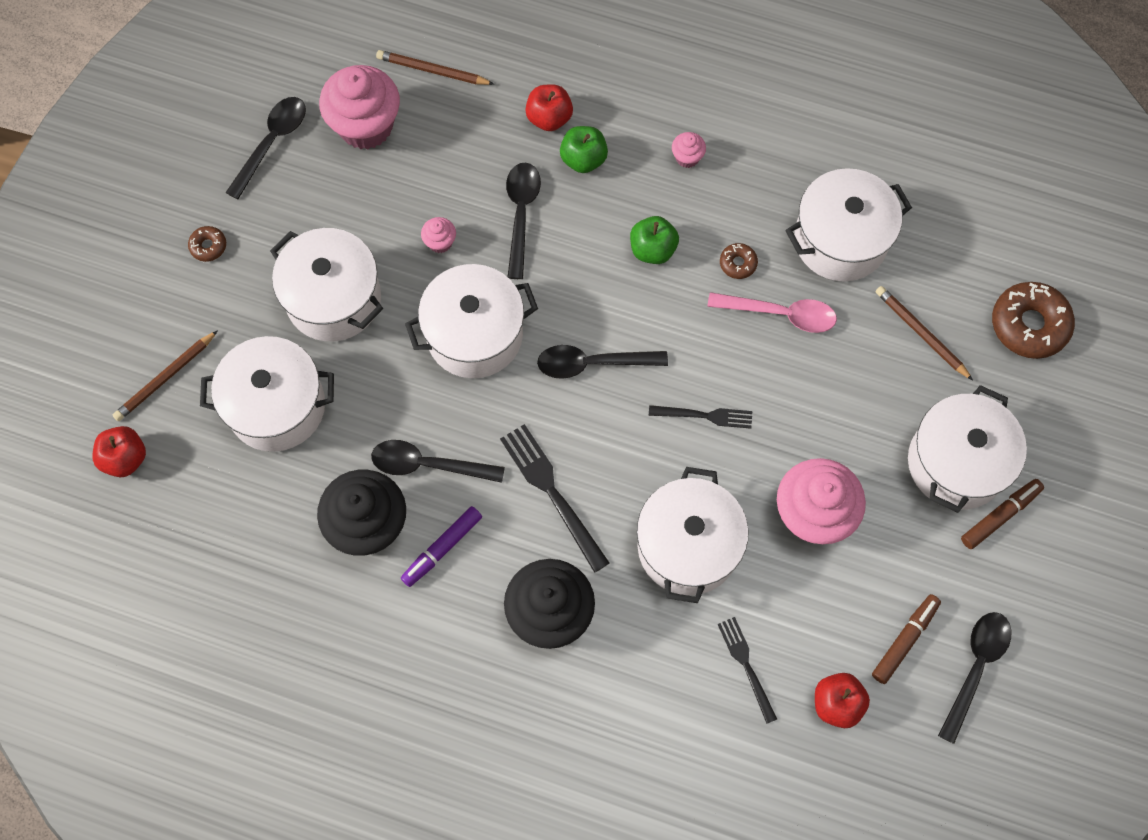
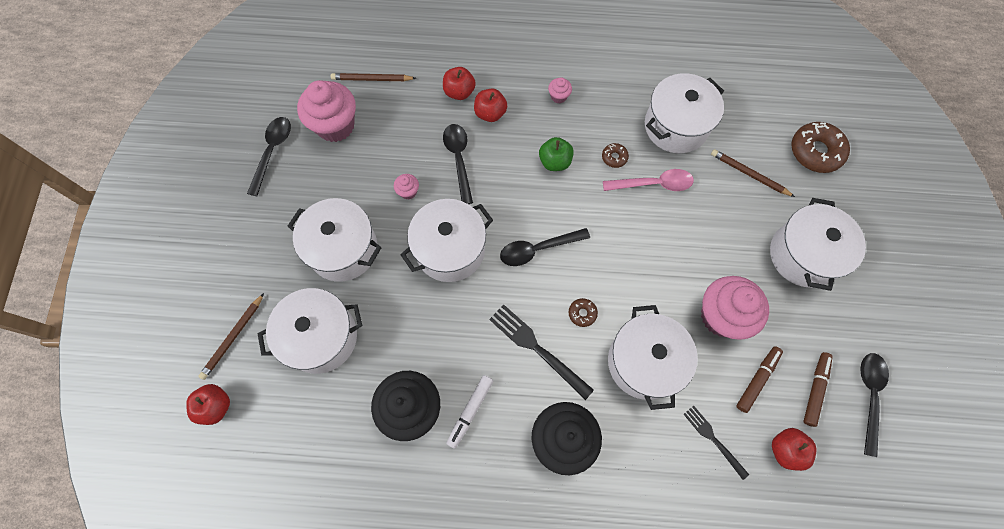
camera: 15 degrees left, 0 degrees up
(208, 246) = (243, 234): brown donut -> brown donut (582, 313)
(428, 465) = (443, 352): black spoon -> none
(442, 548) = (470, 411): purple marker -> white marker
(583, 159) = (490, 113): green apple -> red apple
(705, 416) = (626, 266): black fork -> none
(1000, 516) = (845, 284): brown marker -> brown marker (757, 380)

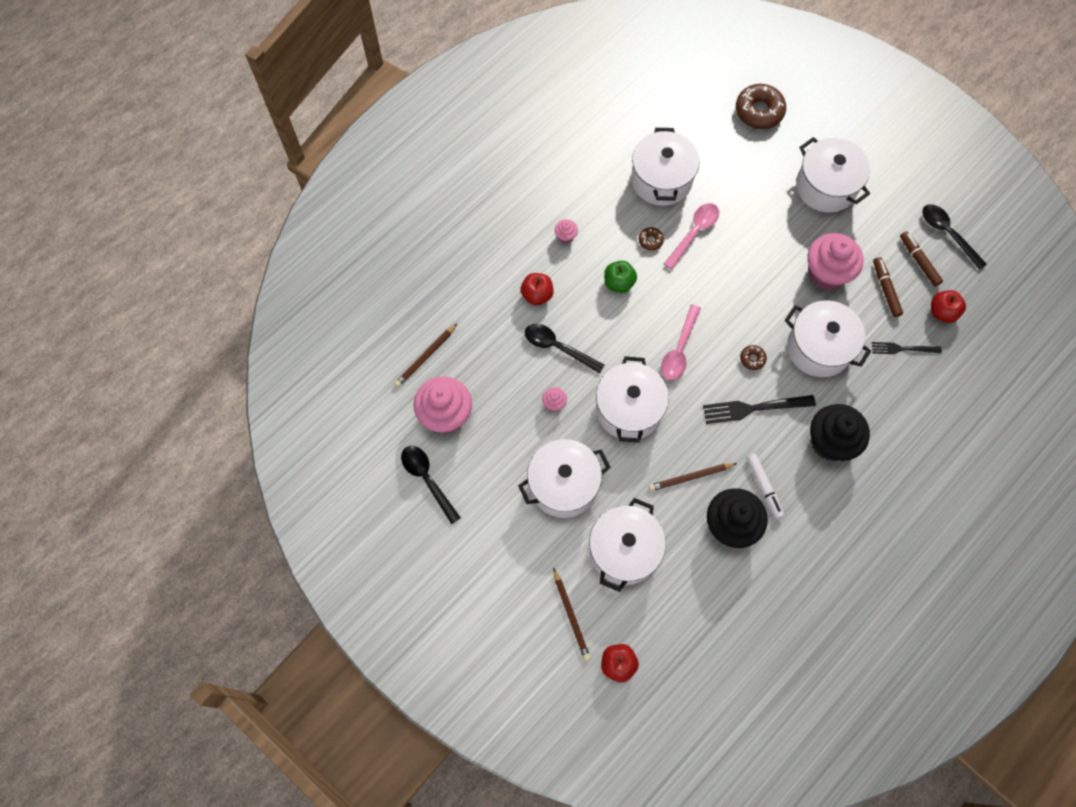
camera: 50 degrees left, 0 degrees up
(459, 92) = (497, 302): red apple -> none
(538, 249) = (679, 349): black spoon -> pink spoon
(749, 174) = (740, 166): brown pencil -> brown pencil (690, 477)

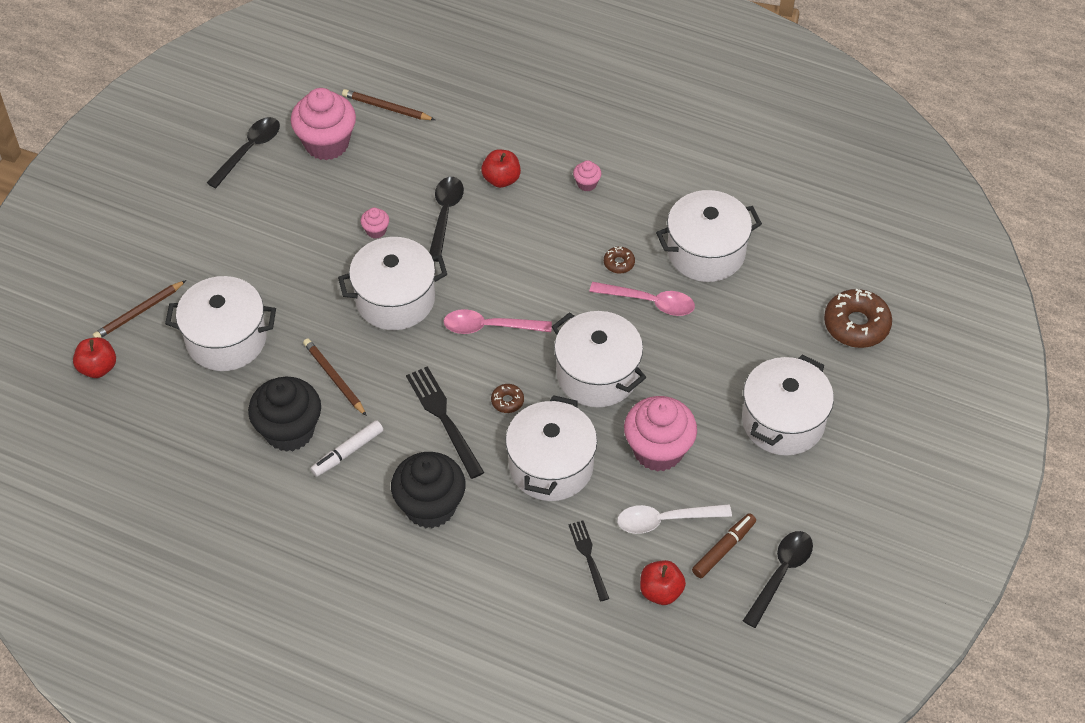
camera: 70 degrees right, 15 degrees down
(563, 485) = (283, 265): white pot -> white pot (597, 374)
(619, 283) = (550, 248): green apple -> none
(885, 289) = (665, 520): brown marker -> white spoon

